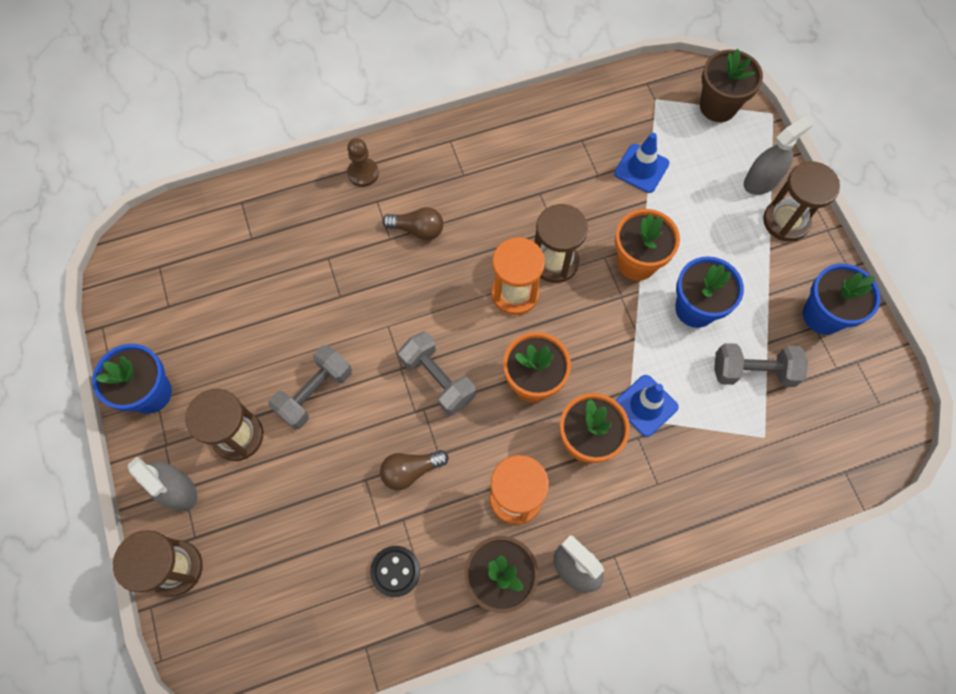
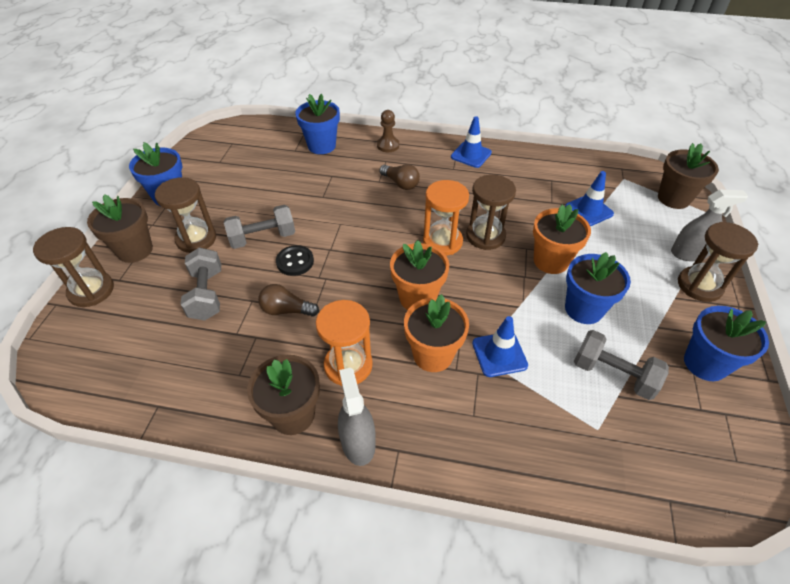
camera: 30 degrees right, 20 degrees down
(177, 490) = (135, 250): grey spray bottle -> brown flower pot
(280, 214) = (321, 146): none -> blue flower pot
(395, 571) = (222, 367): black button -> black button (295, 262)
(438, 379) = (349, 266): grey dumbbell -> grey dumbbell (207, 294)
(471, 141) = (471, 155): none -> blue traffic cone

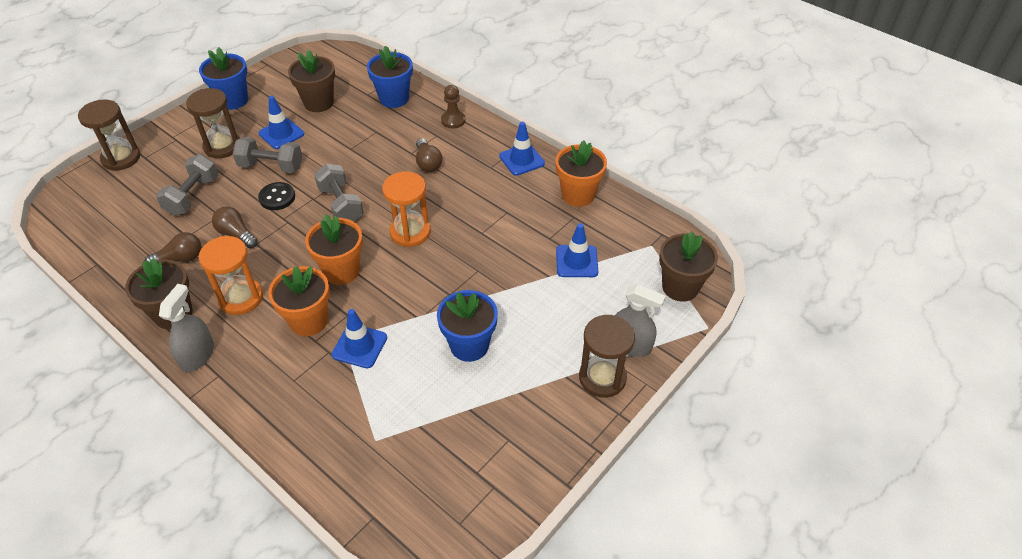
camera: 30 degrees right, 0 degrees up
(135, 250) = (173, 137): brown flower pot -> brown flower pot (319, 103)
(246, 207) = (281, 134): none -> blue traffic cone
(249, 358) = (180, 258): none -> brown light bulb
(485, 236) = (452, 243): brown hourglass -> none
(550, 261) = (486, 291): orange flower pot -> orange flower pot (578, 195)
(613, 374) = (434, 408): grey dumbbell -> grey dumbbell (341, 205)
(705, 363) = (524, 441): blue flower pot -> none

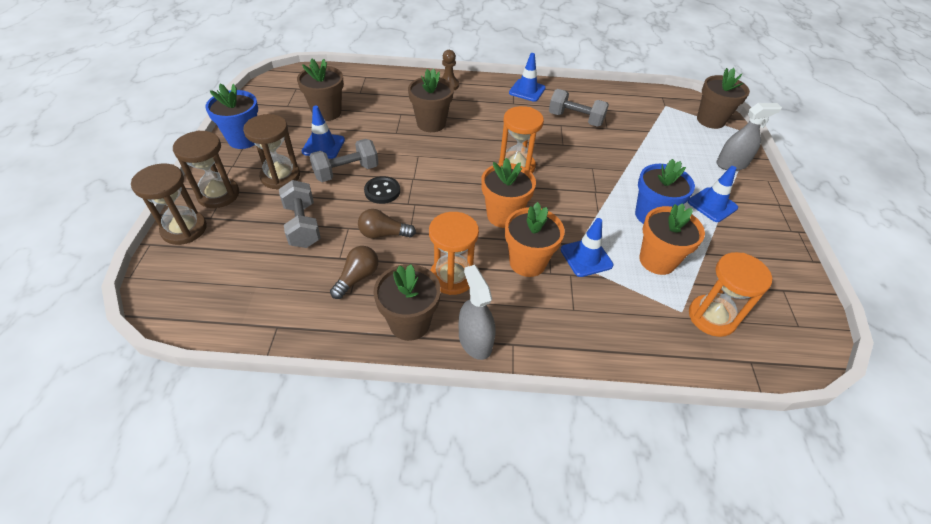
camera: 40 degrees left, 0 degrees up
(341, 205) = (441, 172): grey dumbbell -> grey dumbbell (575, 119)
(389, 153) = (431, 123): none -> brown flower pot
(393, 462) = (712, 317): none -> orange hourglass
(394, 98) = (385, 87): blue flower pot -> none
(428, 163) = (467, 118): brown light bulb -> none
(576, 261) = (640, 133): blue traffic cone -> blue traffic cone (712, 205)
(578, 195) = (588, 96): orange flower pot -> orange flower pot (657, 260)
(602, 378) = (744, 190): brown hourglass -> brown hourglass (218, 194)

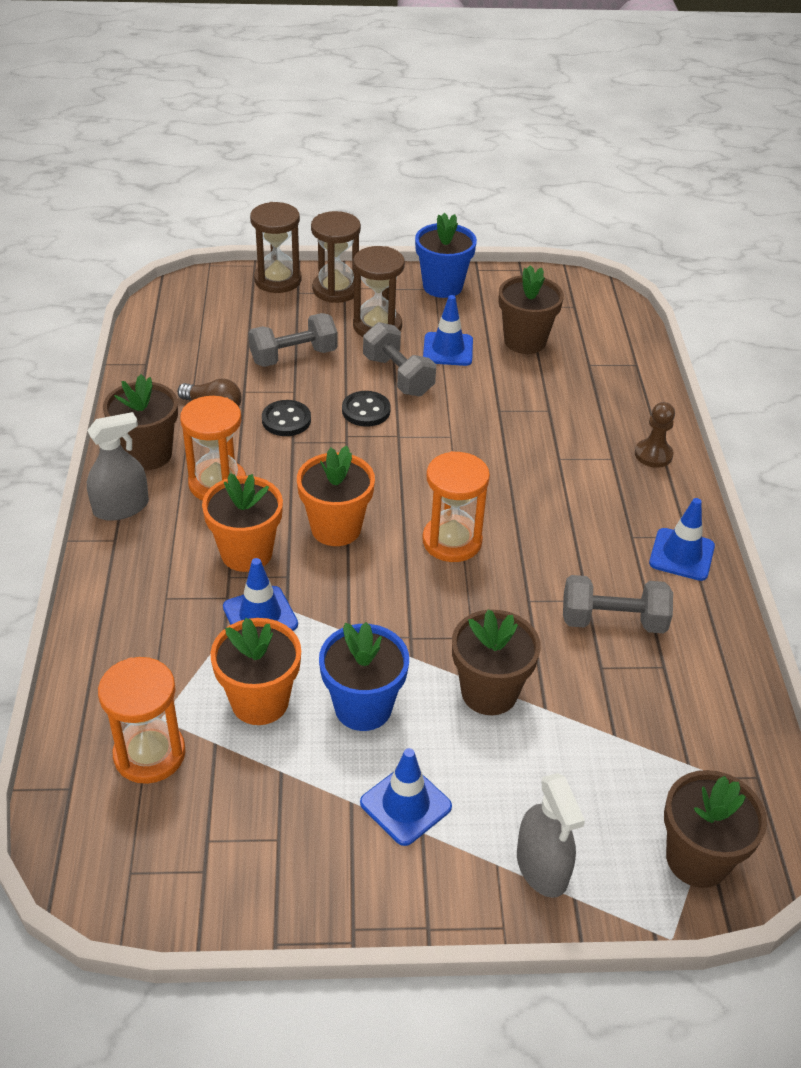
camera: 85 degrees right, 5 degrees down
(383, 234) = (286, 420): brown light bulb -> black button
(431, 123) = (534, 443): brown flower pot -> brown flower pot (489, 692)
(575, 119) = (613, 621): grey dumbbell -> grey dumbbell turned 75 degrees clockwise

